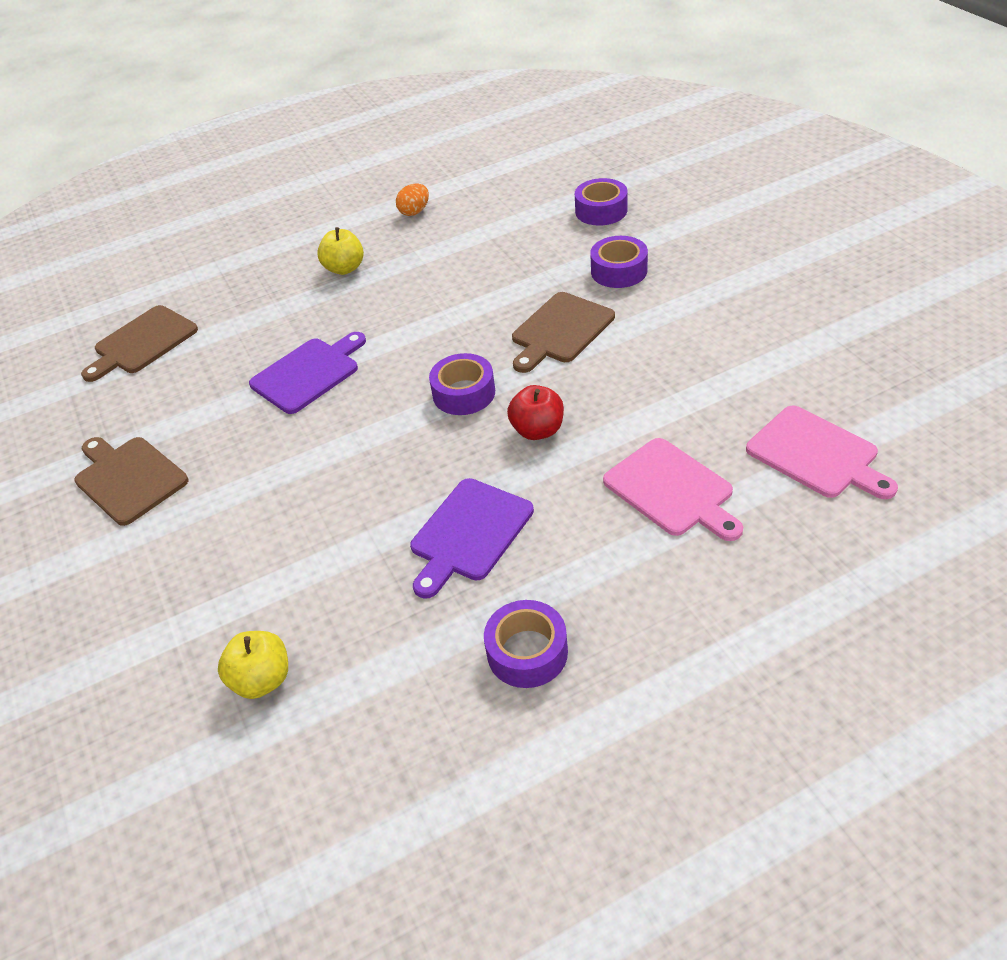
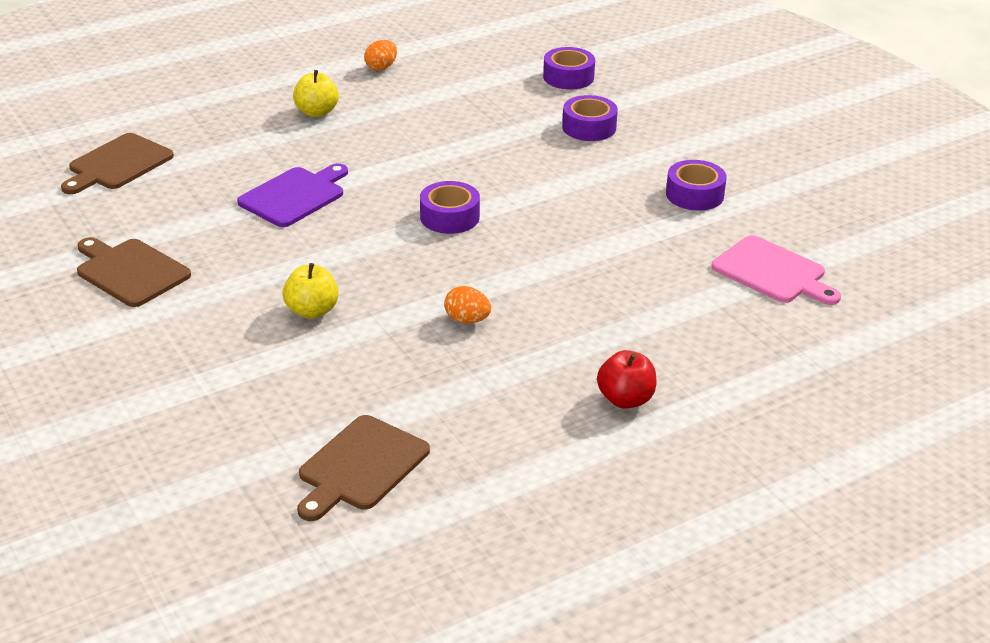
camera: 10 degrees left, 10 degrees down
(262, 679) = (292, 417): yellow apple -> yellow apple (312, 311)
(469, 533) = (467, 320): purple cutting board -> orange egg
(527, 652) = (528, 401): purple tape -> purple tape (694, 195)
(537, 430) = (522, 247): red apple -> red apple (625, 399)
(560, 330) = (537, 172): brown cutting board -> brown cutting board (360, 466)
(672, 490) = (647, 294): pink cutting board -> none

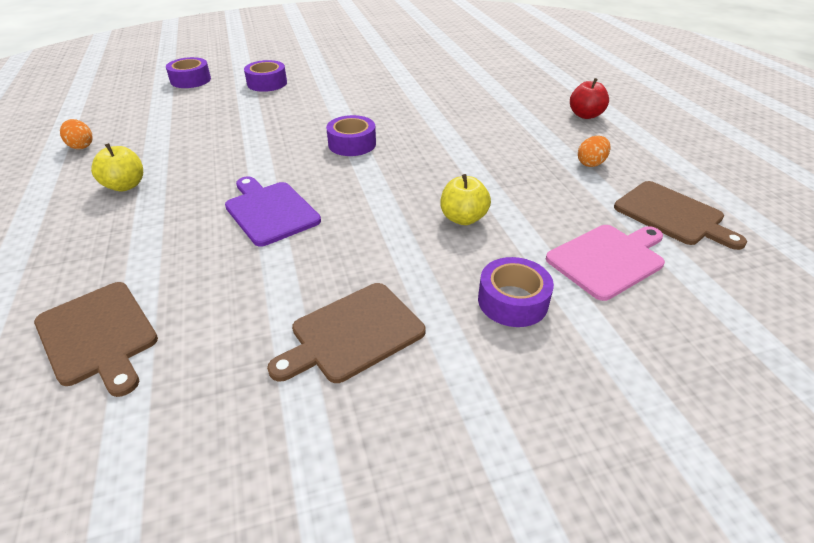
camera: 75 degrees left, 5 degrees up
(467, 320) = (492, 153): orange egg -> orange egg (591, 163)
(694, 195) = (373, 67): purple tape -> purple tape (512, 301)
(772, 272) = (465, 62): pink cutting board -> pink cutting board (608, 259)

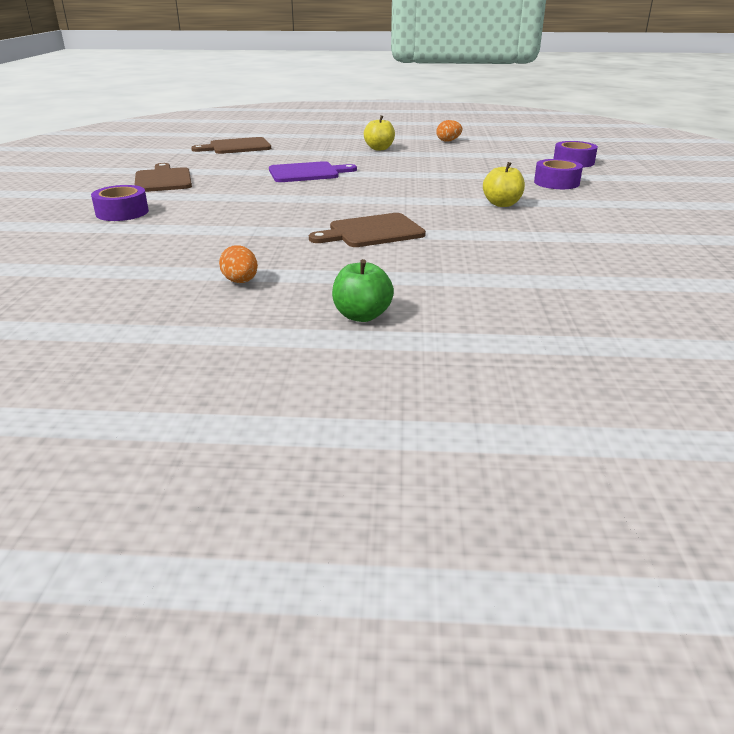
camera: 110 degrees right, 10 degrees down
(352, 144) = (388, 198): purple tape -> none
(463, 218) = (225, 215): yellow apple -> yellow apple (502, 204)
(585, 115) = (362, 316): red apple -> green apple
(608, 259) = (106, 246): pink cutting board -> none
(672, 215) = (106, 290): brown cutting board -> brown cutting board (372, 232)

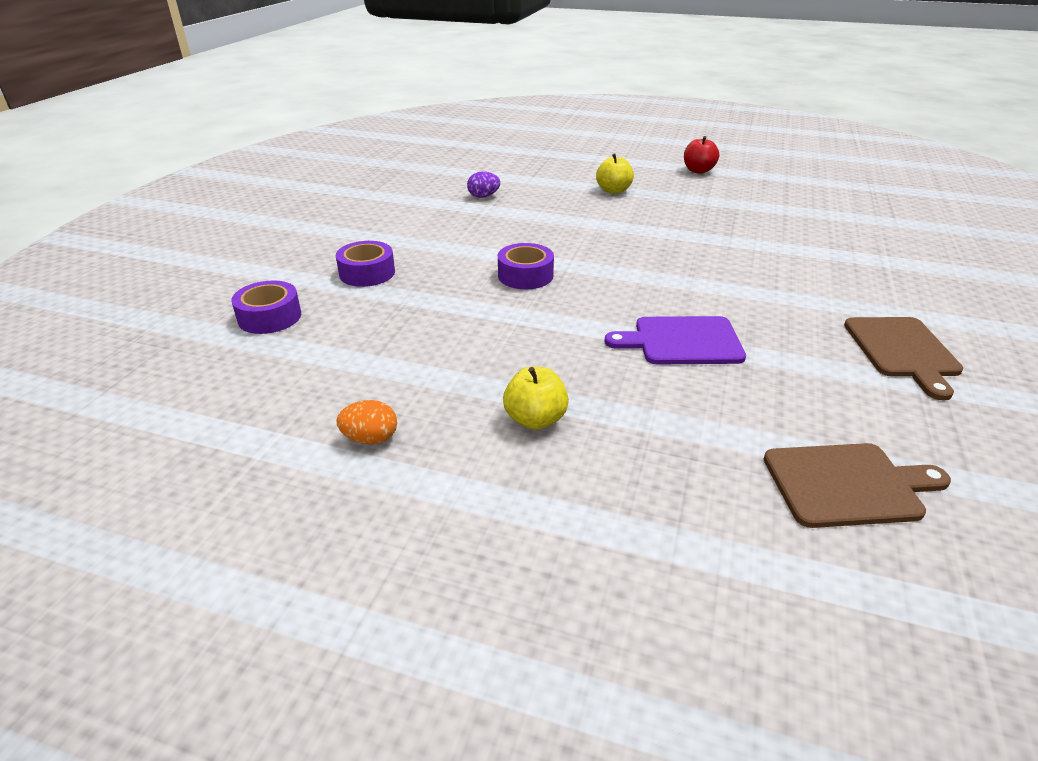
camera: 165 degrees left, 5 degrees up
(122, 212) = (890, 281): purple tape -> purple tape (525, 275)
(240, 282) = (726, 197): orange egg -> none
(273, 329) = (698, 171): none -> red apple
(362, 316) = (647, 172): green apple -> none
(372, 232) = (621, 227): brown cutting board -> none
(502, 204) = (473, 246): yellow apple -> yellow apple (613, 191)
(560, 249) = (483, 196): none -> purple egg

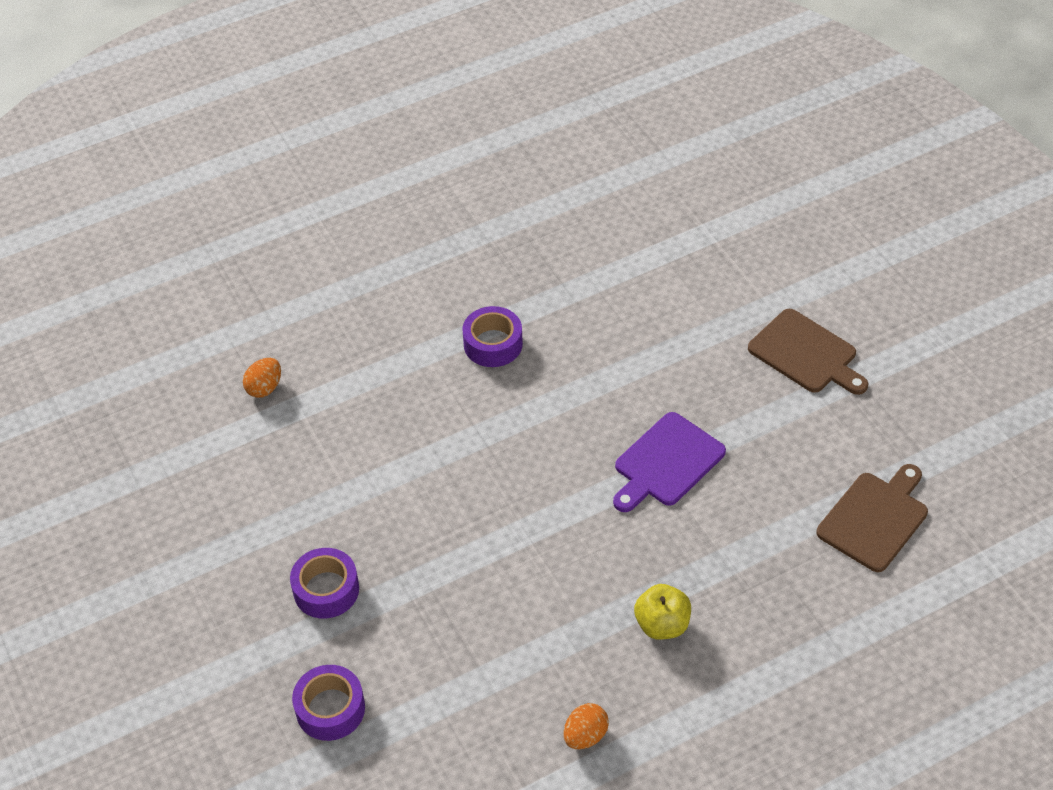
camera: 45 degrees left, 15 degrees up
(483, 196) = (265, 388): purple egg -> orange egg
(525, 275) = (464, 479): purple tape -> purple tape (493, 344)
(613, 191) = (379, 280): yellow apple -> none
(698, 171) = (418, 178): red apple -> none

